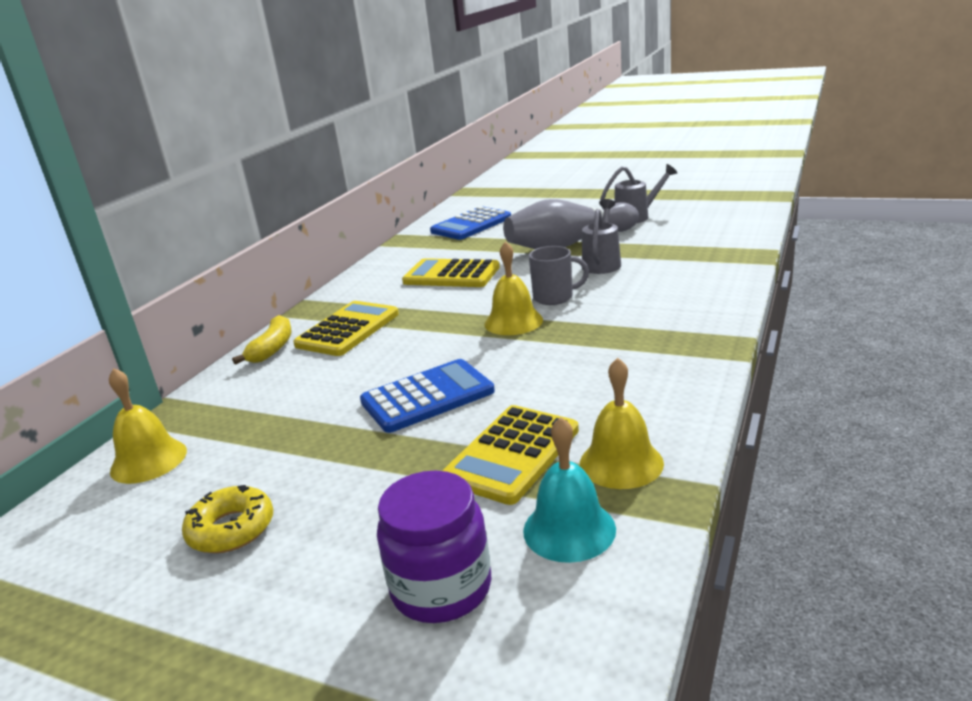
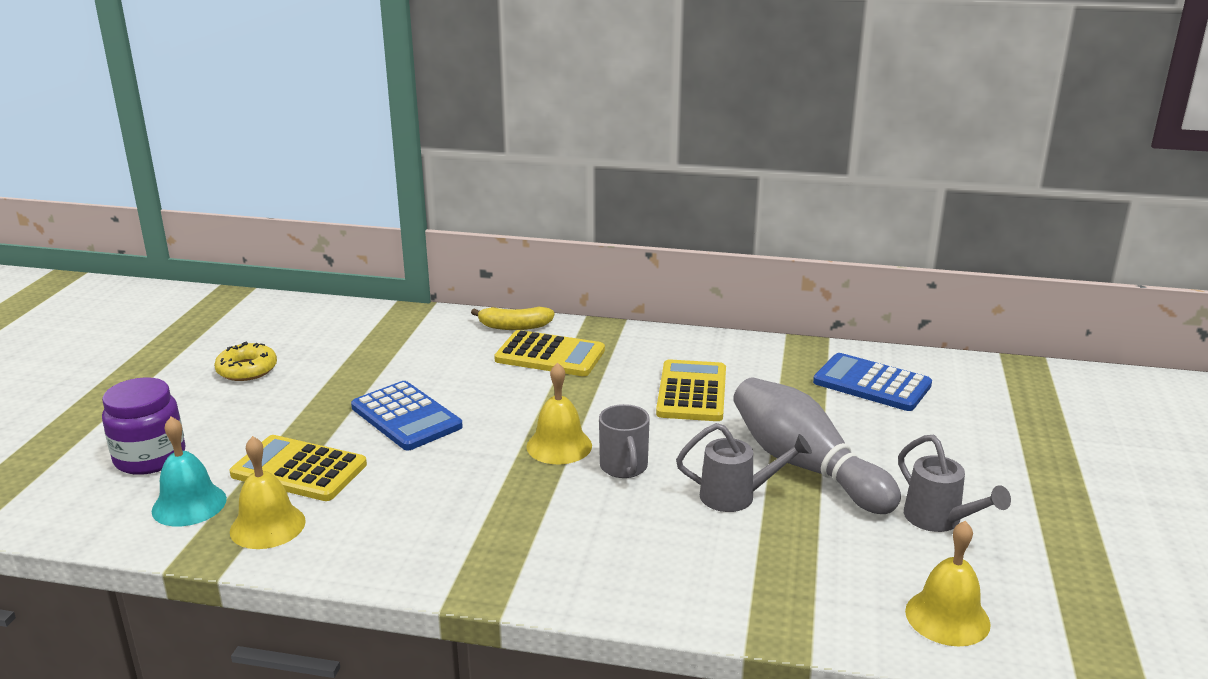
camera: 75 degrees right, 0 degrees up
(148, 460) = (342, 320): yellow bell -> yellow bell (947, 617)

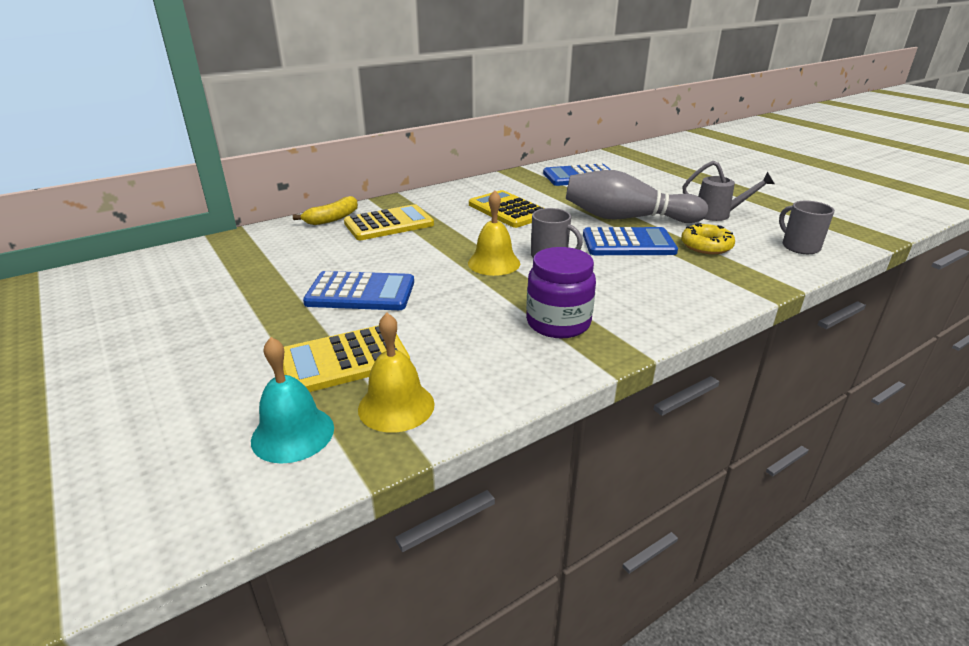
camera: 45 degrees left, 5 degrees up
(150, 458) = (175, 425): purple jar -> purple jar (558, 323)
(247, 369) = (150, 323): yellow donut -> yellow donut (706, 246)
(736, 496) = (628, 243): grey watering can -> blue calculator
(947, 617) = (799, 246): yellow bell -> grey mug

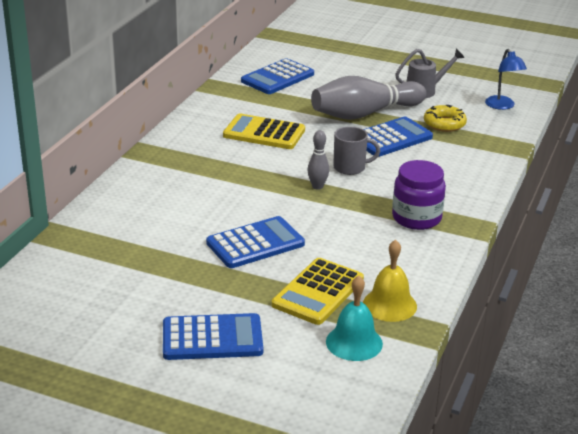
camera: 35 degrees left, 0 degrees up
(179, 365) = (212, 338): none -> blue calculator
(332, 219) = (124, 188): yellow banana -> none
(389, 224) = (184, 177): yellow calculator -> none
(494, 263) = (317, 186): yellow bell -> grey bowling pin
(799, 246) = (502, 106): grey mug -> blue lamp

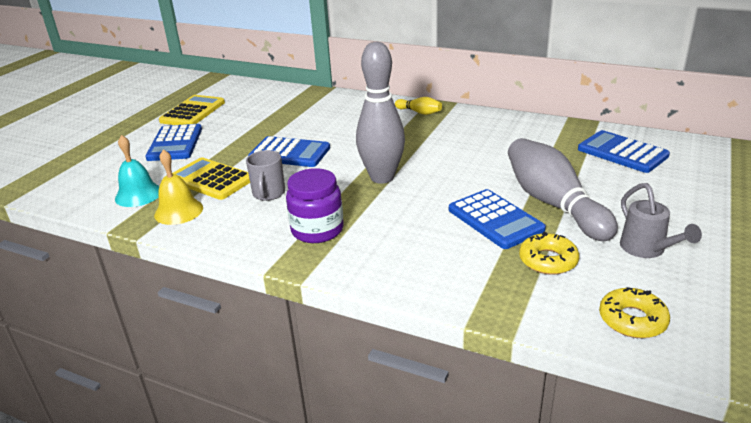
camera: 95 degrees right, 0 degrees up
(161, 163) = (419, 112): none -> yellow bowling pin
(255, 244) = (289, 153): blue calculator -> blue calculator turned 45 degrees counterclockwise
(264, 133) = (486, 150): yellow calculator -> yellow calculator (193, 112)
(317, 186) = (382, 177): grey bowling pin -> grey bowling pin, size x2.23
(350, 167) = (421, 194): grey mug -> grey mug (268, 193)
(502, 106) = (632, 320): blue lamp -> yellow donut

